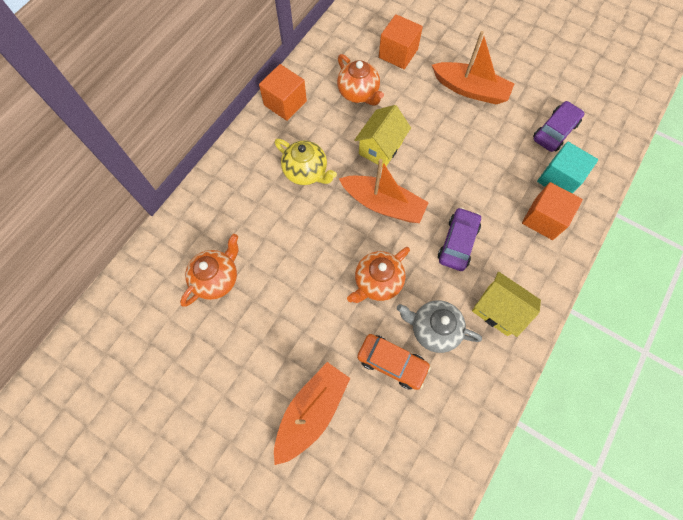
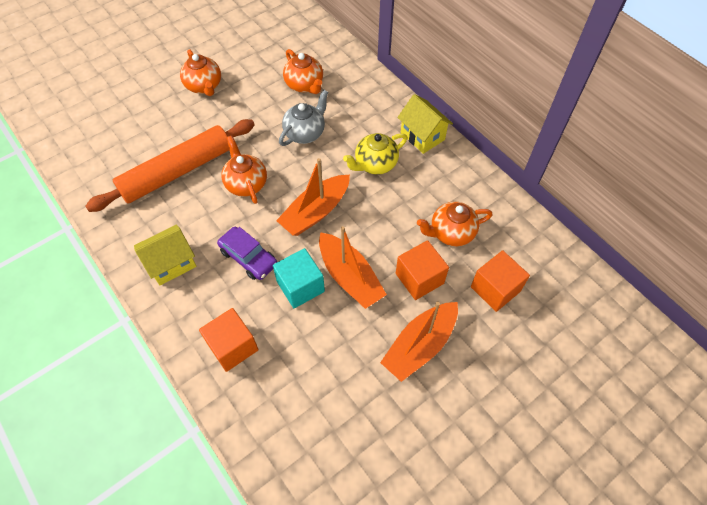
camera: 110 degrees right, 10 degrees down
(253, 399) = (204, 86): none -> orange teapot
(285, 103) = (459, 168): orange cube -> orange cube (419, 278)
(312, 411) = (175, 115): orange boat -> orange boat (350, 277)
(380, 148) = (377, 230): yellow house -> yellow house (422, 136)
(392, 362) = (177, 172): orange car -> orange rolling pin
(433, 329) = (185, 209): grey teapot -> grey teapot (305, 133)
(555, 131) = (329, 415): purple car -> none
(559, 179) = (268, 386): turquoise cube -> turquoise cube (300, 286)

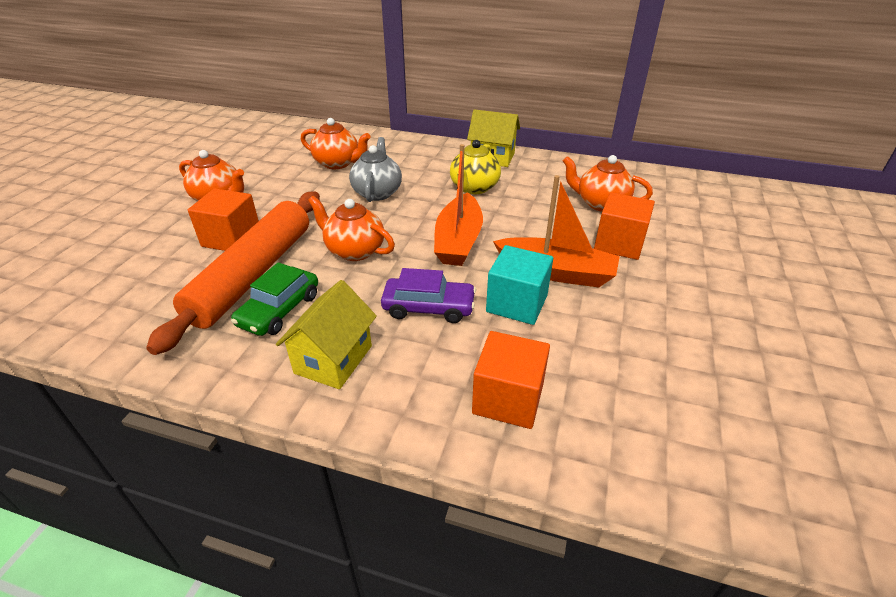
camera: 35 degrees left, 20 degrees down
(171, 210) = (279, 310): none -> green car
(419, 345) = (689, 290): orange boat -> none
(451, 233) = (601, 203): orange teapot -> orange teapot turned 75 degrees clockwise
(495, 289) = (687, 222): orange cube -> orange cube (231, 238)

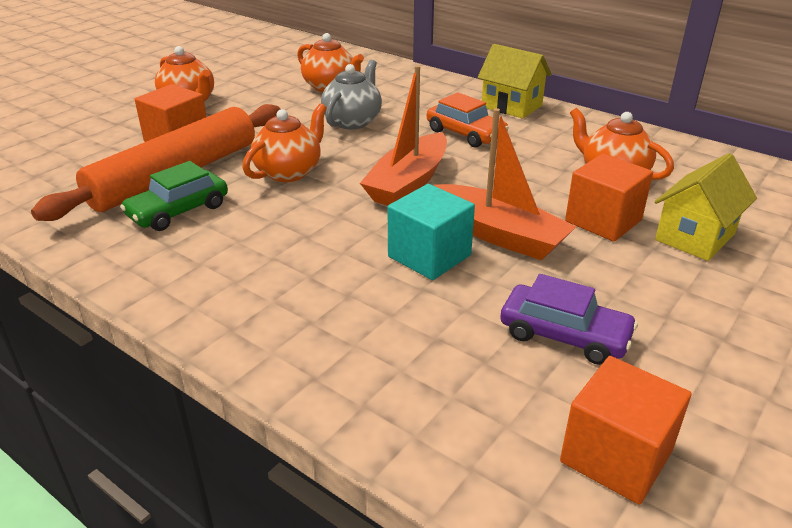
camera: 20 degrees right, 5 degrees down
(333, 359) = (199, 265): yellow house -> yellow house (695, 237)
(354, 250) = (289, 172): orange teapot -> orange teapot turned 75 degrees clockwise
(428, 307) = (328, 239): purple car -> purple car (564, 335)
(474, 188) = (465, 134): yellow teapot -> orange car
(508, 398) = (351, 342): orange cube -> orange cube (616, 456)

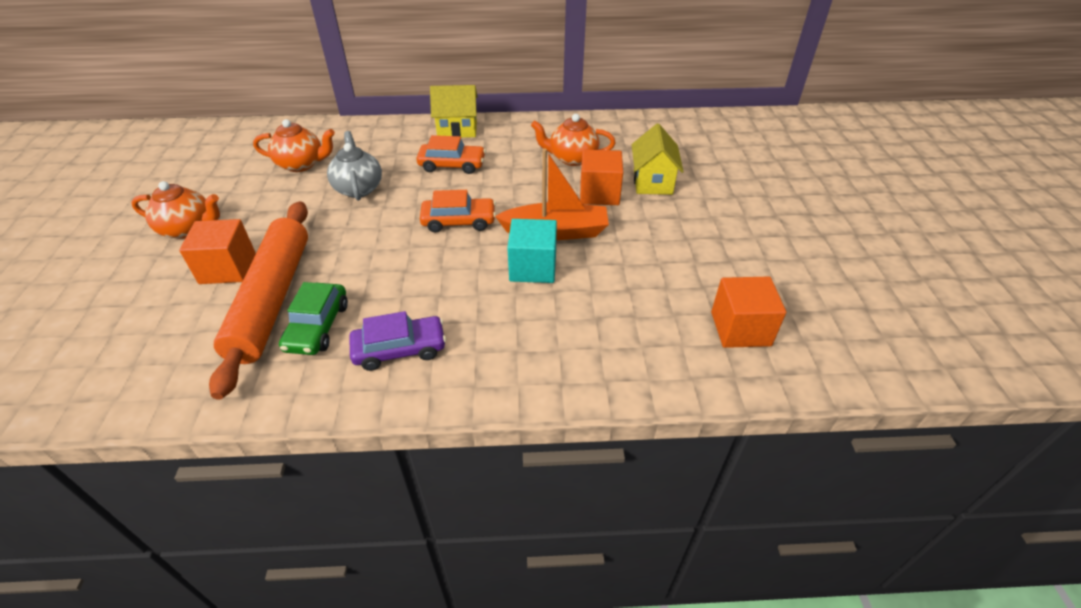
camera: 40 degrees left, 10 degrees up
(289, 172) = (363, 252): orange teapot -> none
(408, 183) = (459, 221): orange boat -> orange car
(564, 335) = (654, 277): purple car -> purple car (400, 349)

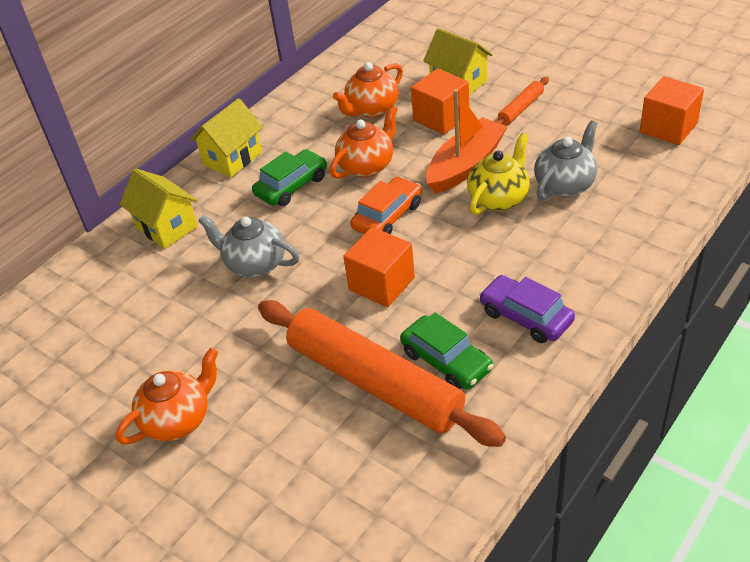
camera: 45 degrees left, 0 degrees up
(228, 268) = (288, 403): orange cube -> orange cube (381, 284)
(301, 164) = (156, 293): orange teapot -> orange teapot (367, 166)
(367, 138) = (166, 227): none -> yellow house
(400, 349) = (525, 317): purple car -> purple car turned 75 degrees counterclockwise
(452, 165) = (291, 186): orange car -> green car
(533, 267) = (499, 198): turquoise cube -> yellow teapot
(587, 297) = (565, 185): none -> grey teapot
(659, 228) = (521, 109): none -> orange rolling pin

